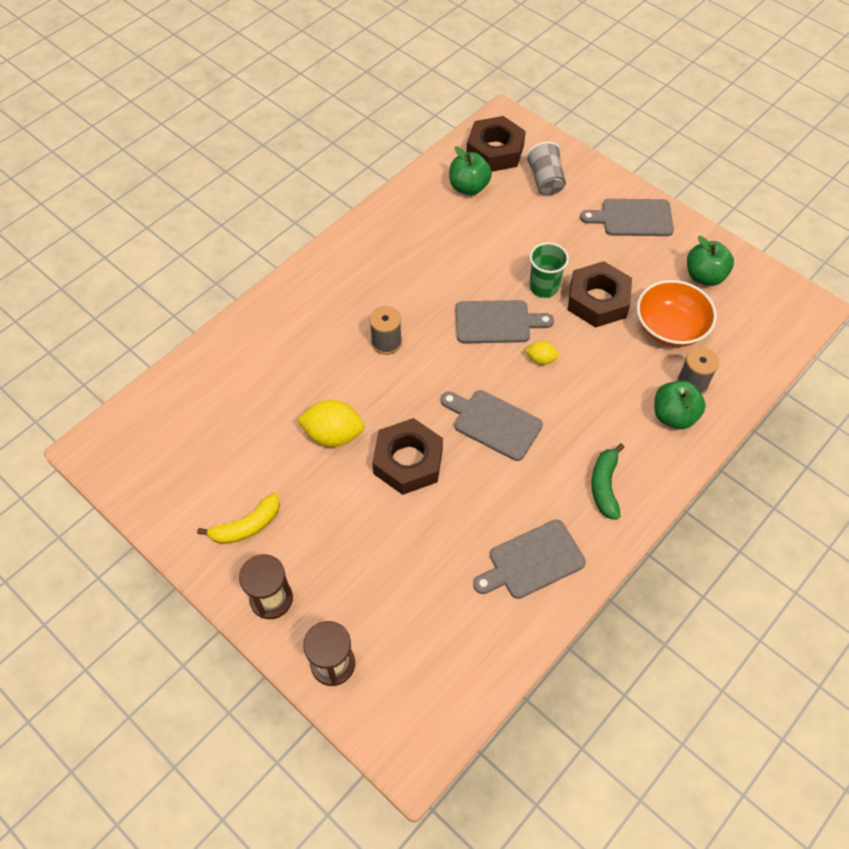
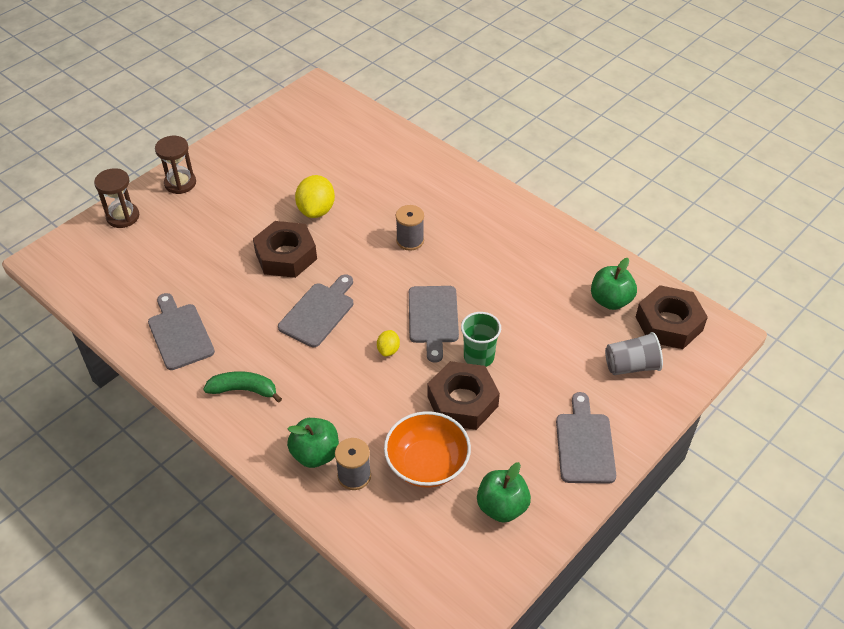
camera: 90 degrees right, 10 degrees down
(247, 526) = (241, 167): yellow banana -> none

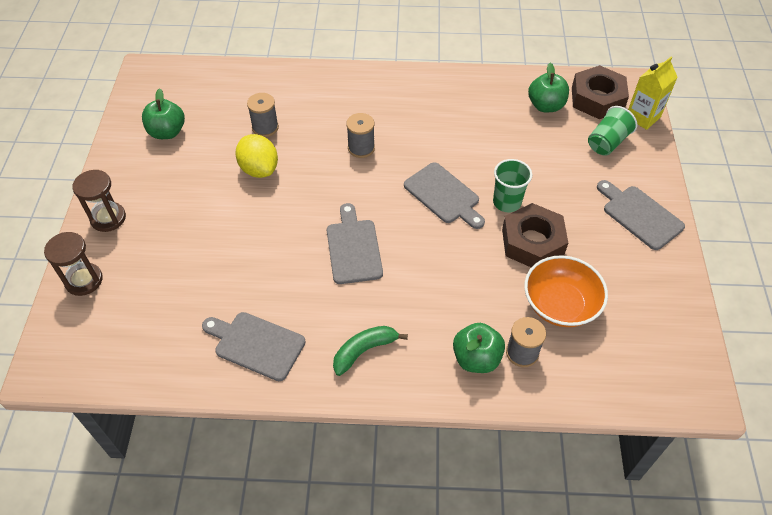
camera: 40 degrees left, 5 degrees up
(286, 256) = (275, 220): brown nut -> none
(355, 181) = (265, 127): none -> grey spool
(388, 350) = (439, 241): yellow lemon -> none
(502, 507) = (640, 297): green apple -> green apple (167, 132)
(631, 366) = (607, 142): grey cup -> green cup
(695, 366) = (643, 117): none -> yellow carton

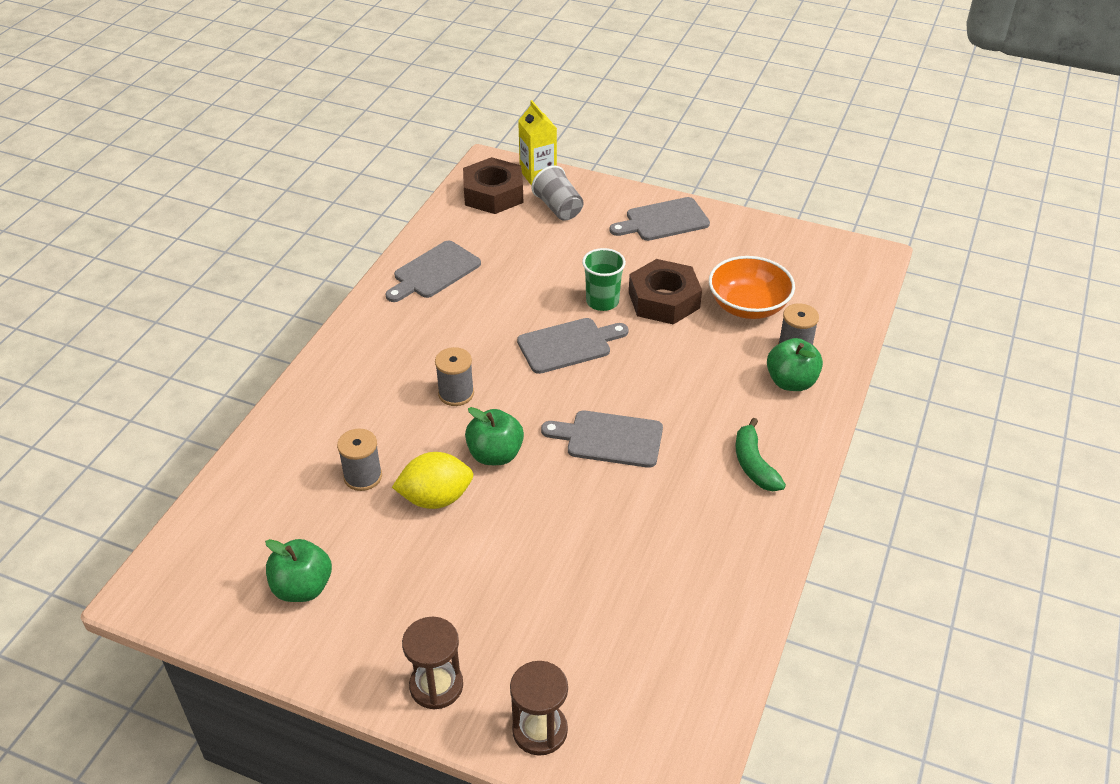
camera: 70 degrees left, 10 degrees down
(256, 344) = (713, 557): grey cutting board -> grey cutting board (434, 272)
(545, 106) = (480, 231): green apple -> green apple (495, 455)
(607, 142) = (558, 208): green cup -> grey cup

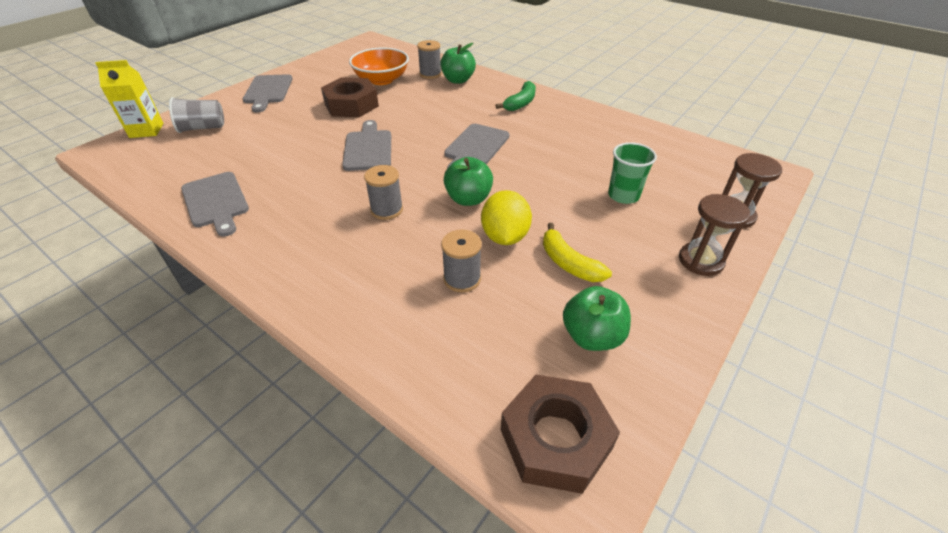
camera: 75 degrees left, 0 degrees up
(404, 559) = (568, 263): none -> yellow banana
(493, 194) = (144, 155): brown nut -> brown nut (555, 439)
(602, 301) = (332, 127): green cup -> green cup (623, 195)
(754, 464) = (520, 103): green banana -> green banana turned 60 degrees counterclockwise

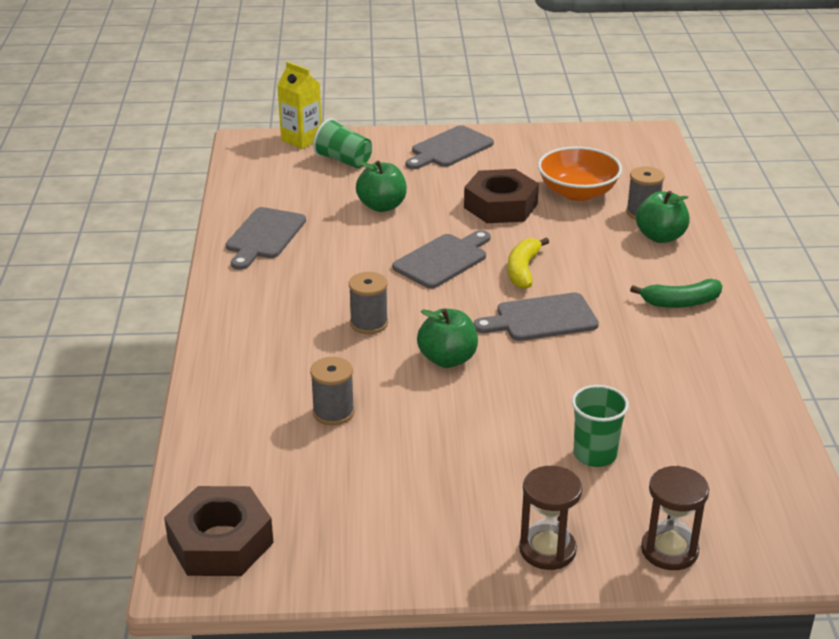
camera: 50 degrees right, 10 degrees down
(203, 128) = (344, 160): grey cup -> green cup
(505, 236) = (420, 408): yellow lemon -> none
(568, 263) = (431, 463): yellow banana -> yellow banana (523, 270)
(592, 336) = (350, 517): green apple -> green apple (382, 206)

